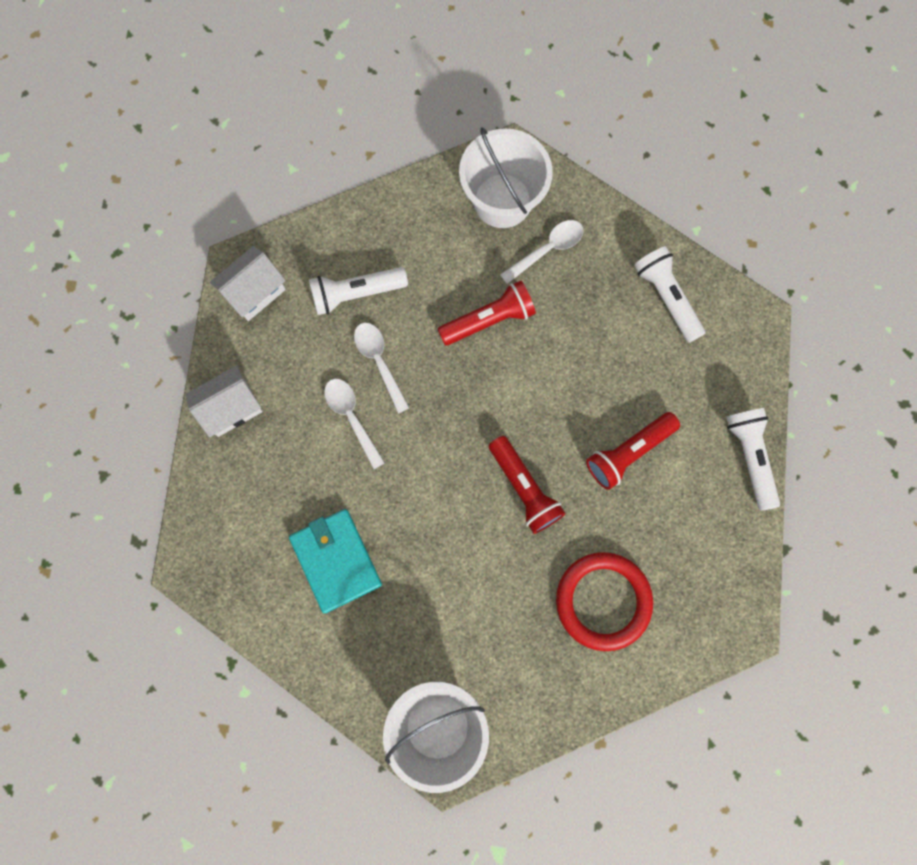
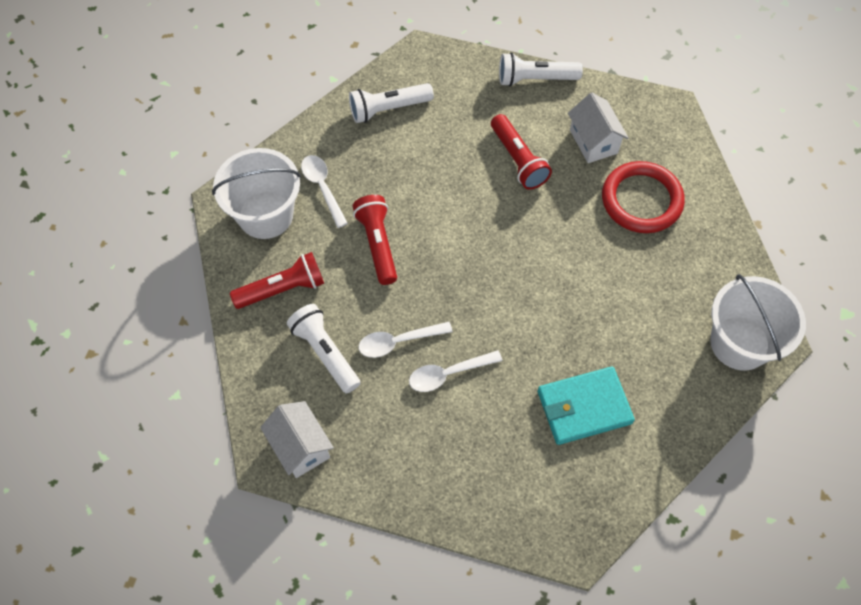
camera: 80 degrees left, 15 degrees down
(231, 408) = (418, 485): white house -> white house (593, 141)
(356, 293) = (325, 352): white flashlight -> white flashlight turned 150 degrees clockwise
(524, 488) = (538, 242): red flashlight -> red flashlight (283, 289)

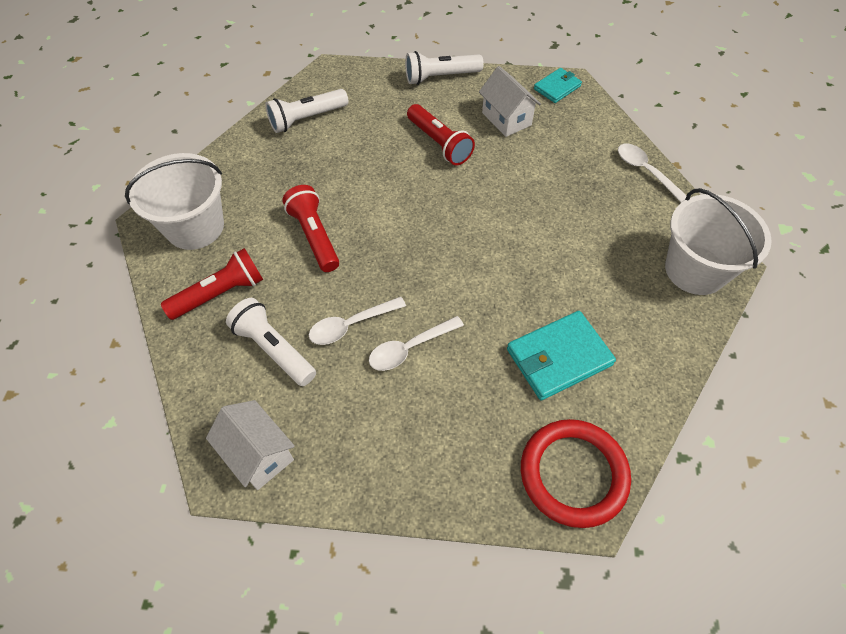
camera: 10 degrees left, 5 degrees down
(322, 188) = (251, 194): white spoon -> white spoon (645, 171)
(641, 200) = (564, 160): red ring -> red ring (573, 474)
(656, 111) = (557, 87): none -> turquoise wallet

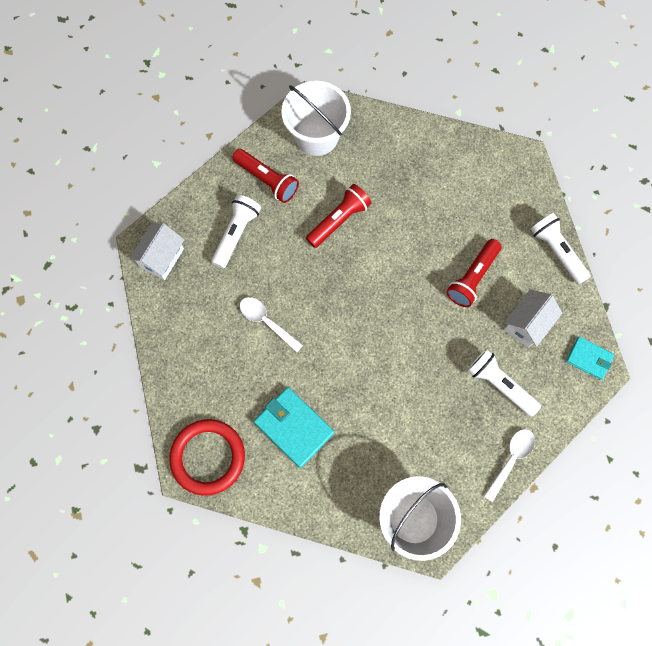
camera: 70 degrees right, 15 degrees up
(307, 119) = (456, 163): white flashlight -> white flashlight (499, 384)
(351, 325) = (271, 276): white spoon -> none

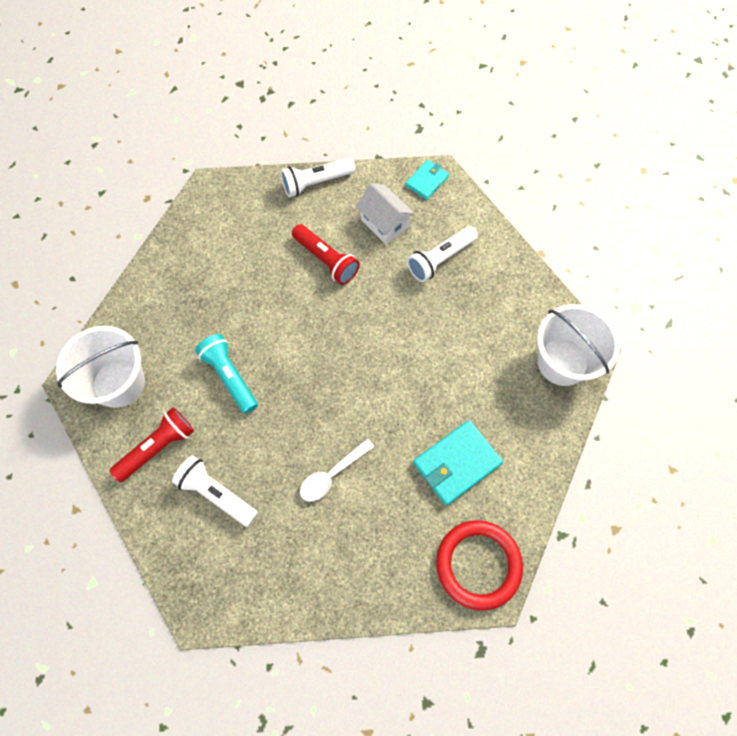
camera: 80 degrees left, 5 degrees down
(162, 258) = (224, 590): white house -> none
(339, 220) = (230, 376): red flashlight -> turquoise flashlight
(511, 460) = (514, 265): white spoon -> none

